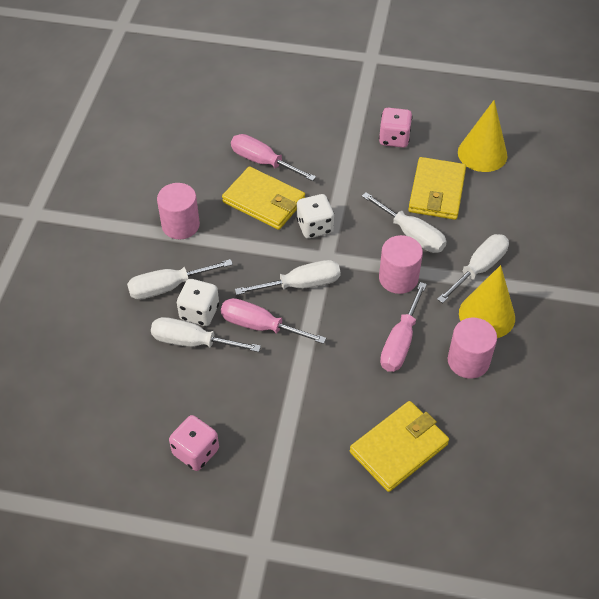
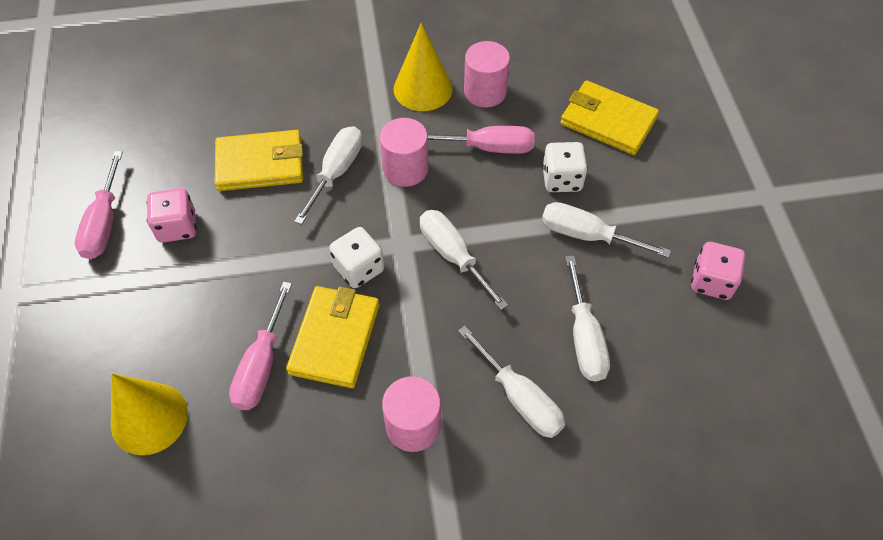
camera: 110 degrees left, 5 degrees up
(199, 312) = (540, 347): white dice -> white dice (561, 179)
(260, 326) = (529, 277): pink screwdriver -> pink screwdriver (104, 223)
(479, 268) = (364, 106): white screwdriver -> white screwdriver (587, 235)
(482, 153) = (184, 135): yellow cone -> yellow cone (149, 418)

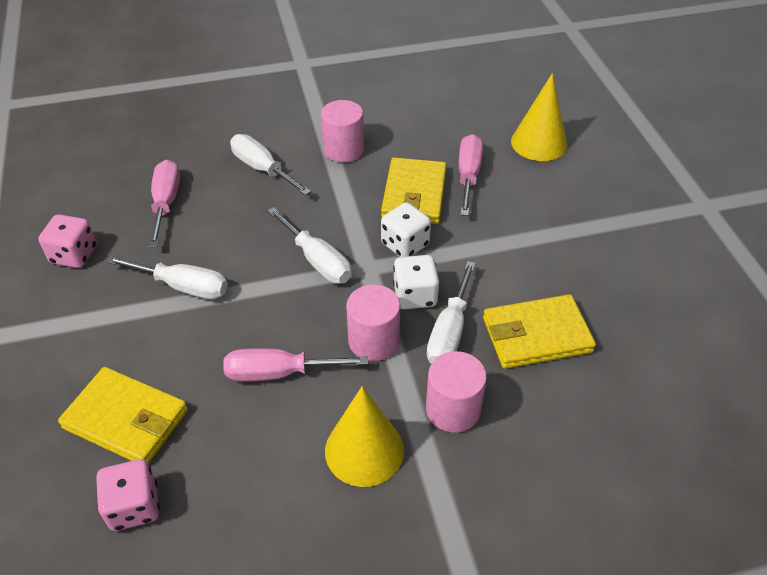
camera: 175 degrees right, 10 degrees down
(104, 223) = (664, 266): pink screwdriver -> pink screwdriver (166, 203)
(177, 227) = (591, 267): pink dice -> pink dice (134, 506)
(485, 92) = (281, 451): pink cylinder -> pink cylinder (453, 409)
(561, 179) = (198, 341): white dice -> white dice (415, 296)
(584, 337) = (204, 208): white screwdriver -> none

